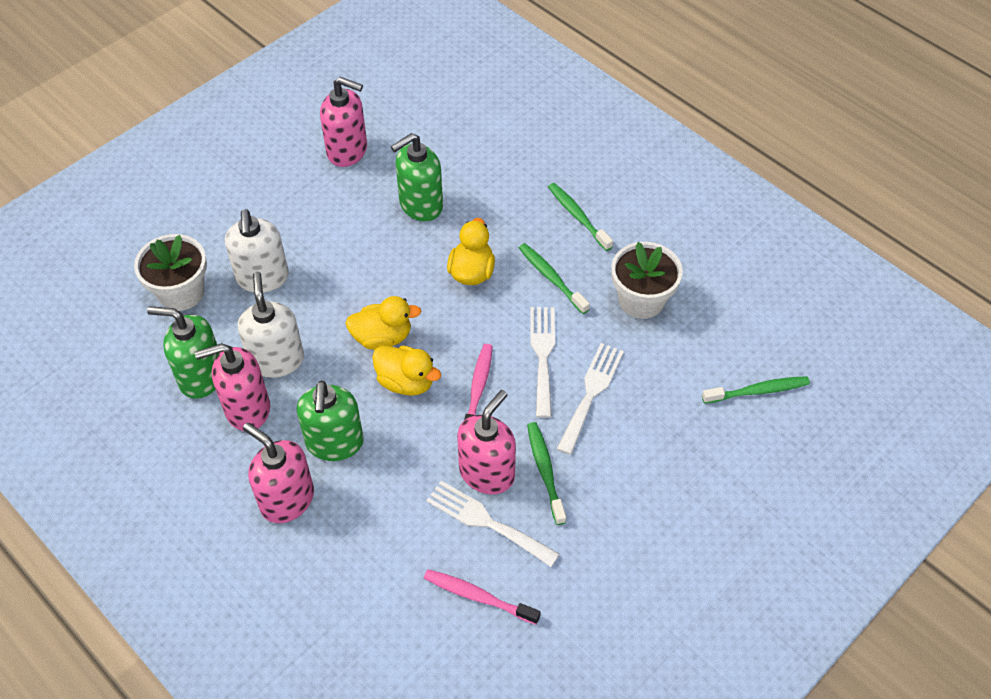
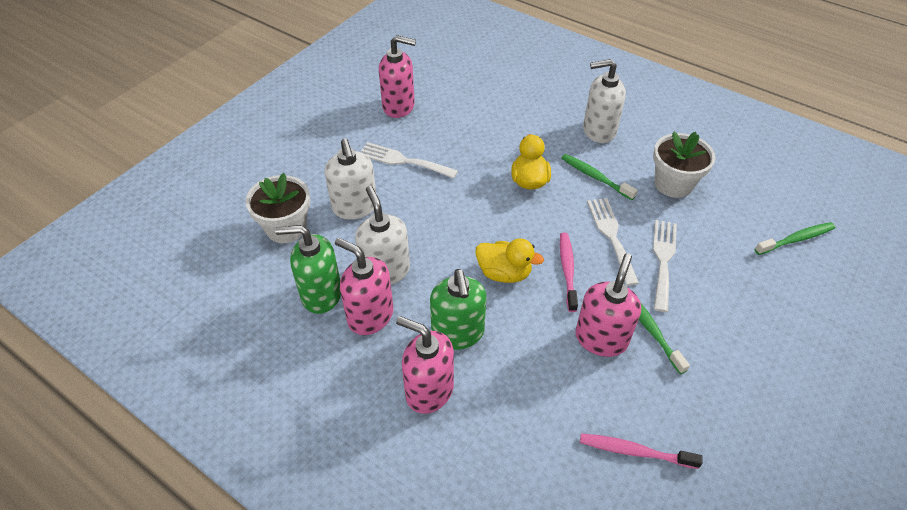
camera: 10 degrees left, 5 degrees down
(247, 409) = (370, 316): pink soap dispenser -> pink soap dispenser turned 60 degrees clockwise
(382, 337) = (472, 240): yellow duck -> none
(420, 205) = (470, 137): green soap dispenser -> none
(486, 522) = (616, 381): white fork -> white fork (403, 161)
(578, 217) = (598, 131): green toothbrush -> white soap dispenser

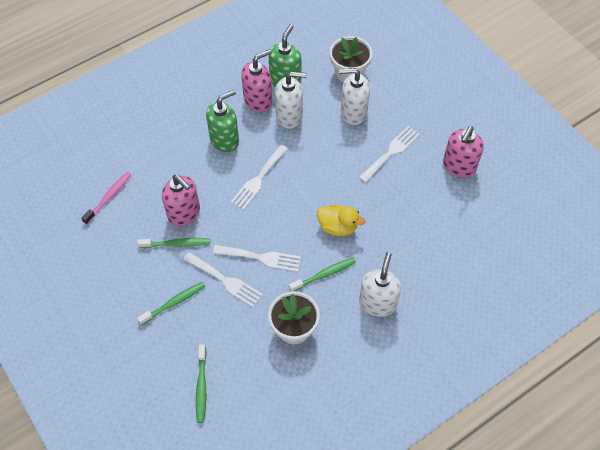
camera: 110 degrees right, 10 degrees up
(429, 390) = (194, 115): pink soap dispenser -> none
(458, 333) = (224, 140): green soap dispenser -> green soap dispenser turned 135 degrees clockwise
(504, 273) = (258, 179): yellow duck -> white fork
(567, 270) = (243, 217): pink toothbrush -> none
(728, 301) = (173, 303): none -> green toothbrush

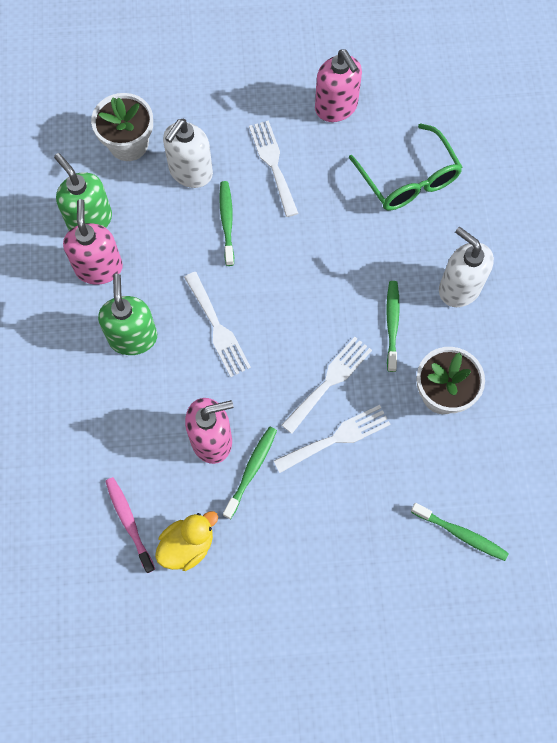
camera: 60 degrees left, 10 degrees up
(173, 303) = (332, 513): green toothbrush -> green toothbrush (227, 222)
(289, 116) = (147, 244): white soap dispenser -> none
(338, 227) = (338, 276): yellow duck -> yellow duck (187, 545)
(437, 234) = (409, 179): none -> green glasses

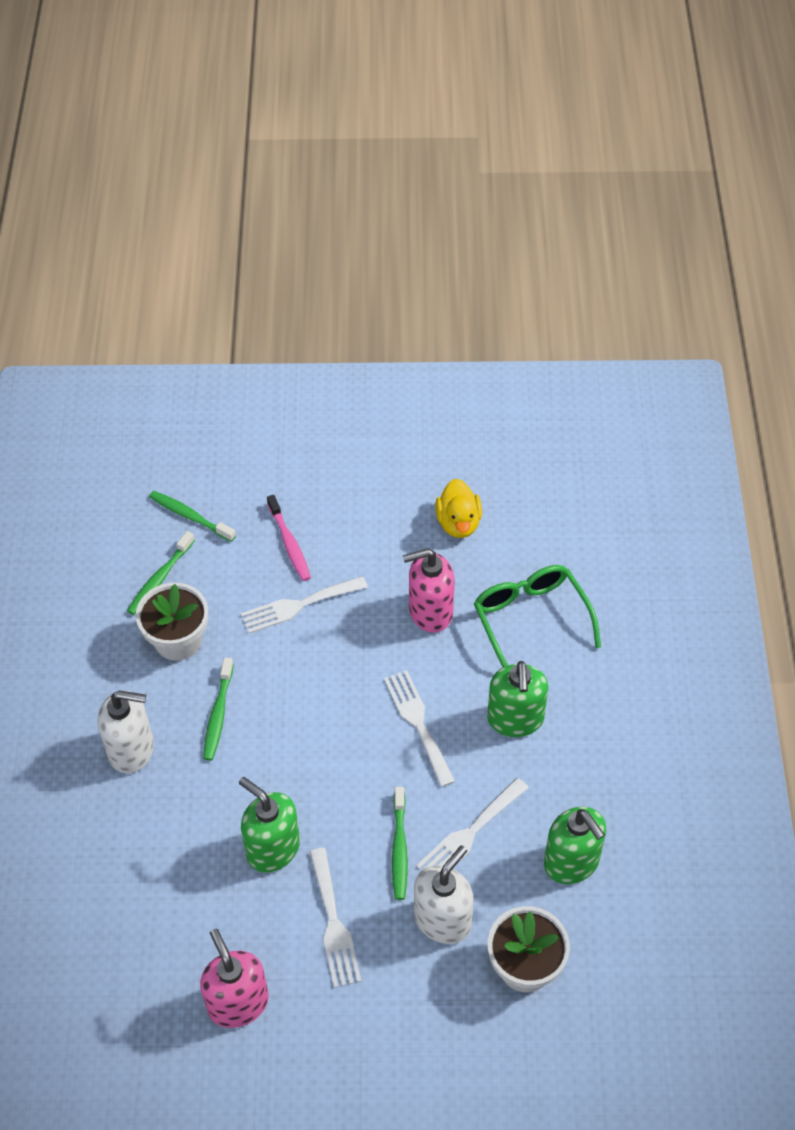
camera: 175 degrees left, 15 degrees down
(99, 267) = (558, 802): pink soap dispenser -> none
(129, 523) = (516, 544): pink toothbrush -> pink toothbrush (289, 543)
(187, 545) = (458, 523): yellow duck -> yellow duck turned 60 degrees counterclockwise
(251, 471) = (391, 581): green toothbrush -> green toothbrush (160, 578)
(327, 215) = (273, 848): none -> green soap dispenser
(329, 381) = (298, 660): white fork -> white fork (469, 834)
(409, 179) = (161, 889): green glasses -> green glasses (530, 620)
(459, 288) = (132, 750): white soap dispenser -> white soap dispenser turned 45 degrees counterclockwise

